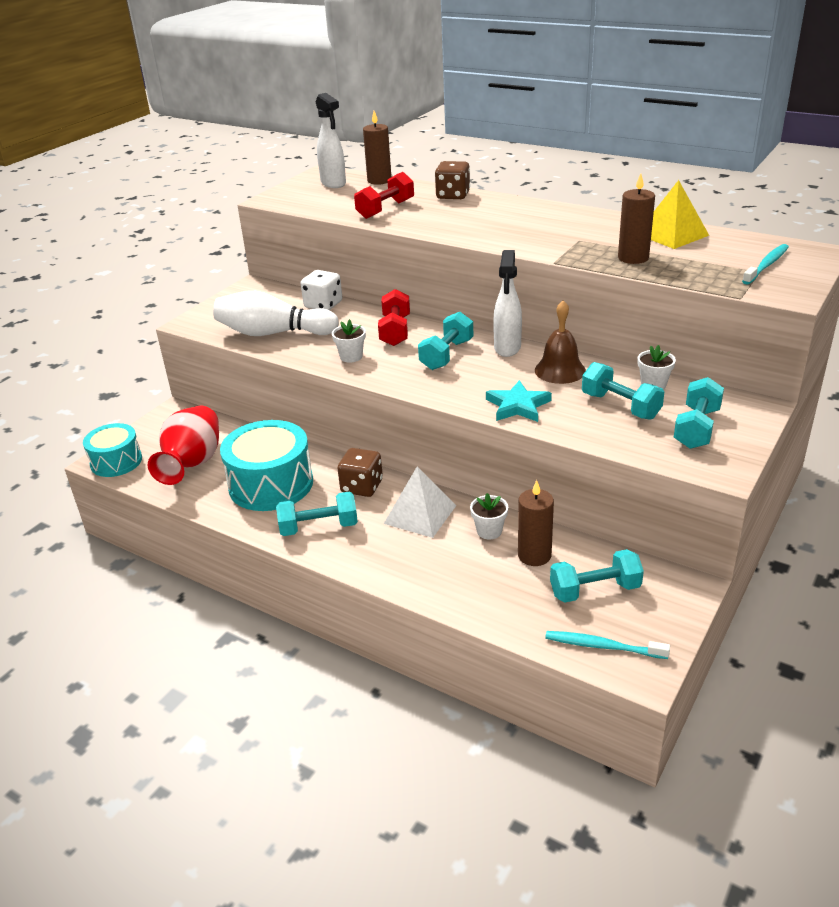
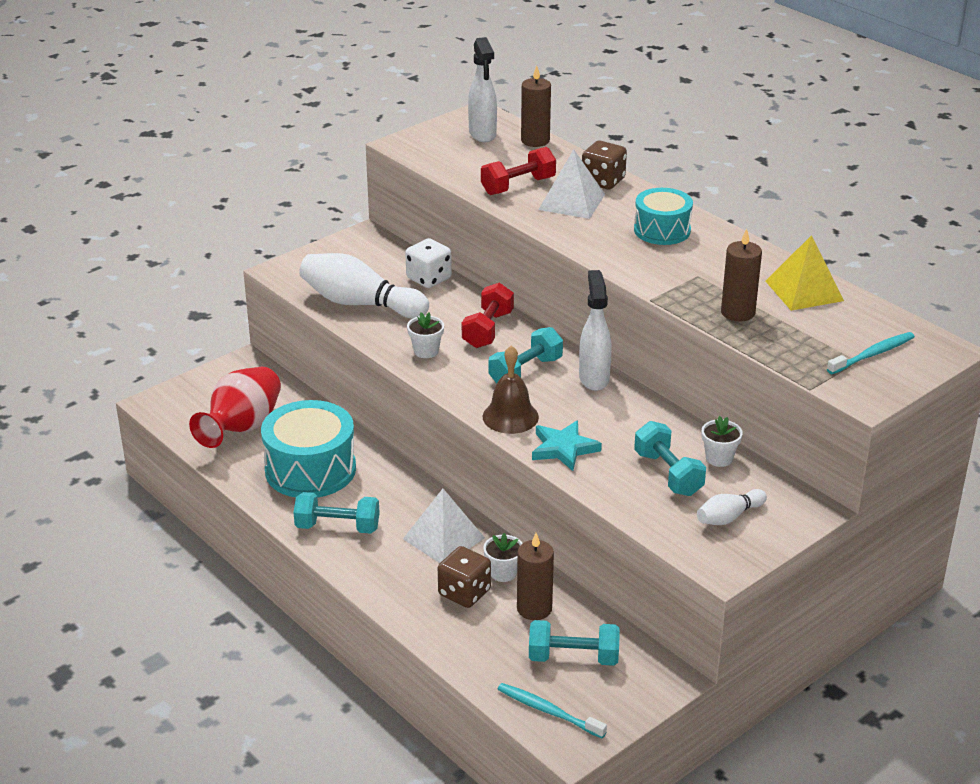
camera: 15 degrees right, 0 degrees up
(116, 461) = (168, 407): turquoise drum -> turquoise drum (662, 230)
(362, 487) = (400, 494): brown dice -> brown dice (464, 593)
(437, 212) = (572, 202): none -> white pyramid
(507, 348) = (594, 378): white spray bottle -> white spray bottle turned 150 degrees clockwise
(560, 370) = (632, 418): brown bell -> brown bell (510, 416)
(696, 428) = (729, 517): turquoise dumbbell -> white bowling pin

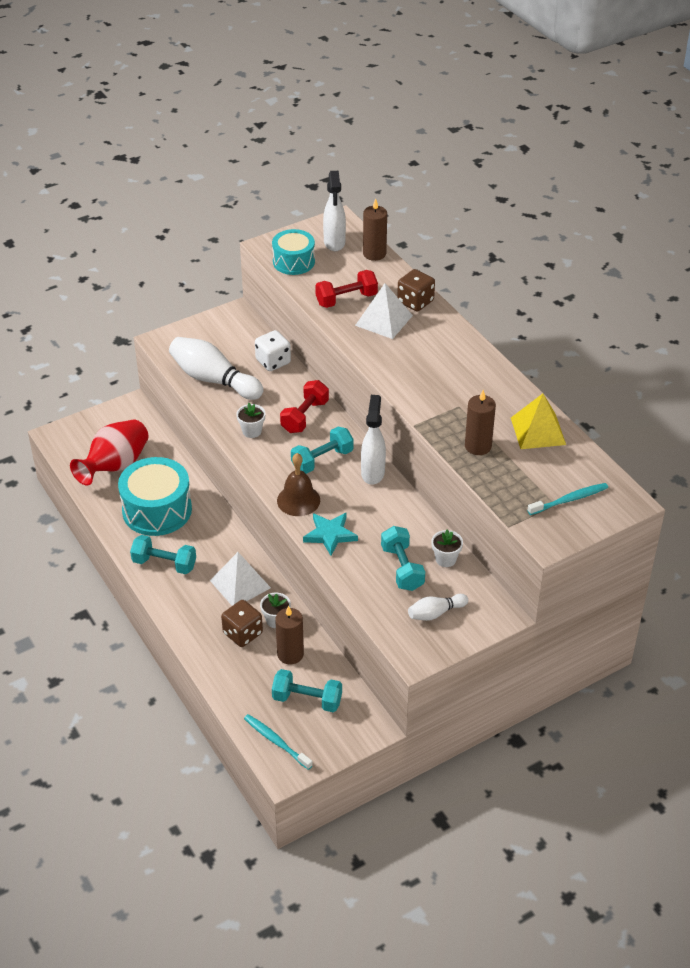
camera: 10 degrees right, 10 degrees up
(662, 230) = (446, 357): turquoise drum -> turquoise drum (293, 262)

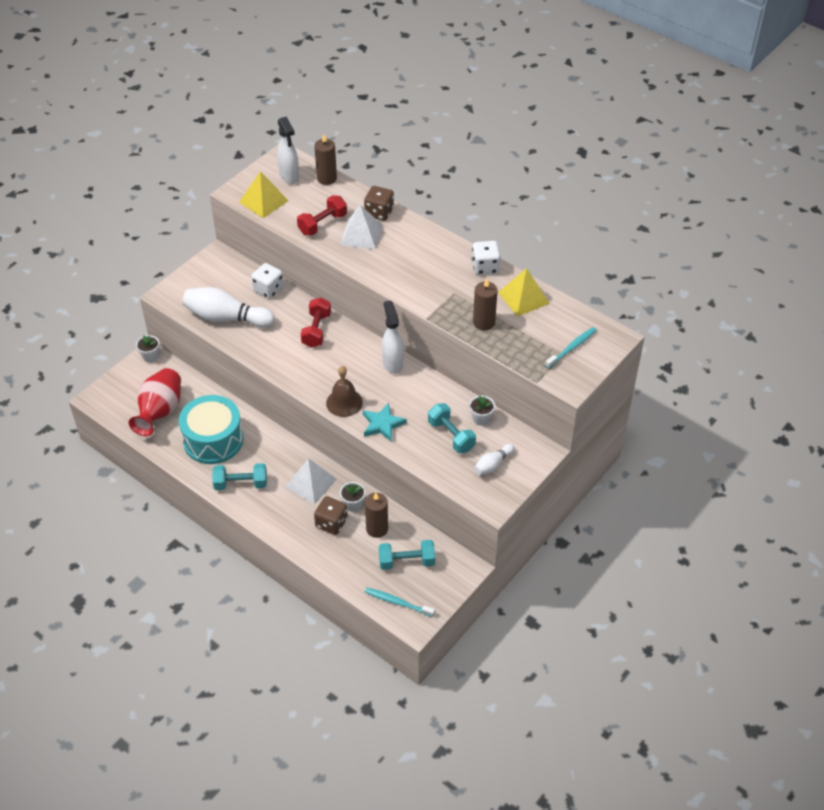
camera: 20 degrees left, 5 degrees up
(252, 431) = (279, 354): white flower pot -> white flower pot (150, 356)
(293, 262) = (263, 201): turquoise drum -> yellow pyramid
(322, 460) = (347, 363): turquoise dumbbell -> none
(509, 387) = (485, 267): none -> white dice

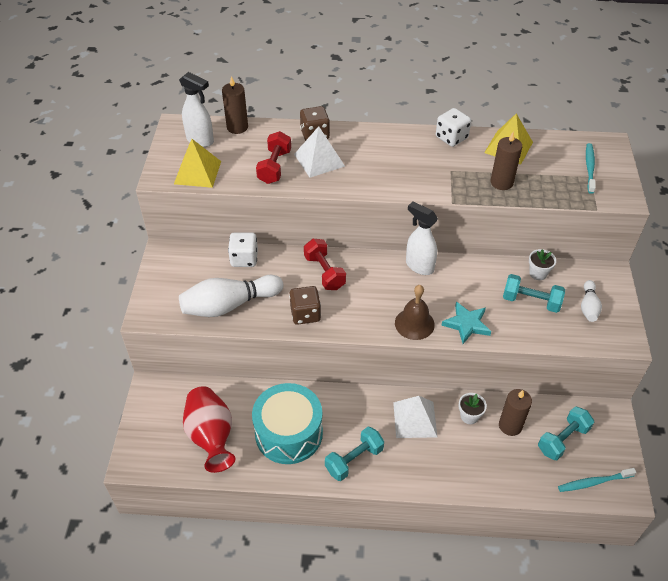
camera: 35 degrees left, 0 degrees up
(150, 356) = (152, 387): white flower pot -> none
(331, 523) = (468, 445): brown dice -> brown dice (305, 314)

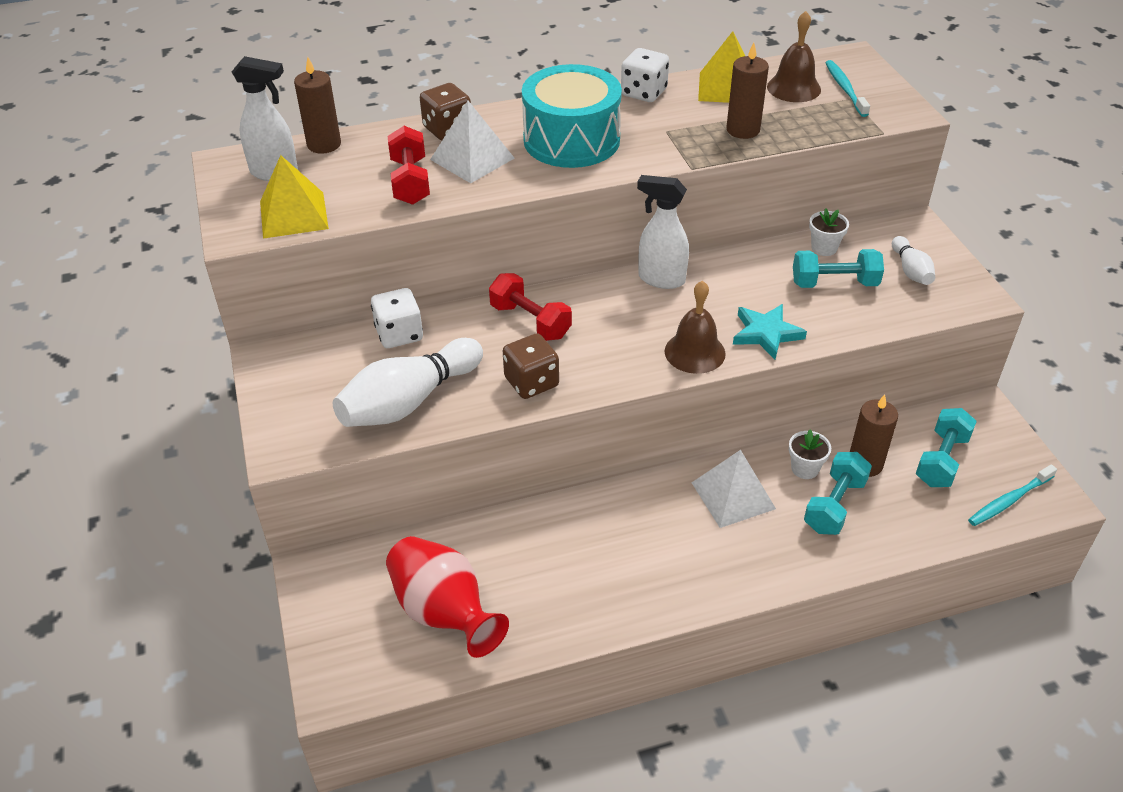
camera: 20 degrees left, 5 degrees down
(289, 433) = (561, 570): turquoise drum -> turquoise drum (571, 140)
(354, 460) = (676, 576): turquoise dumbbell -> turquoise dumbbell (834, 505)
(554, 158) = (793, 88): none -> brown bell

